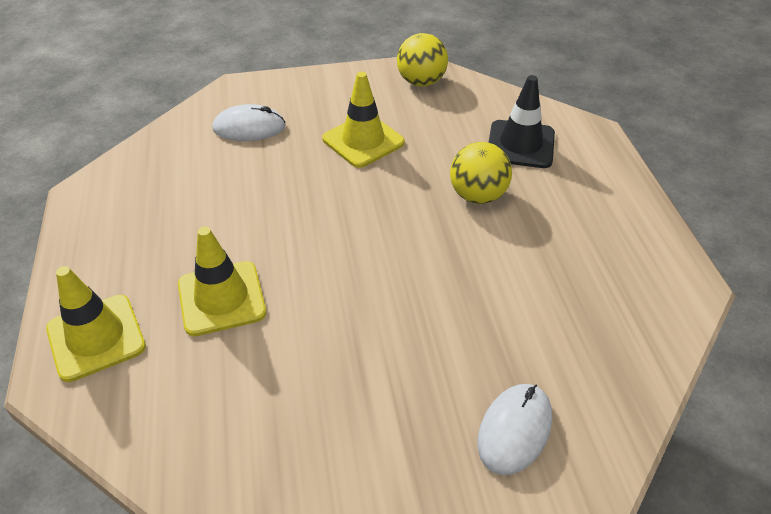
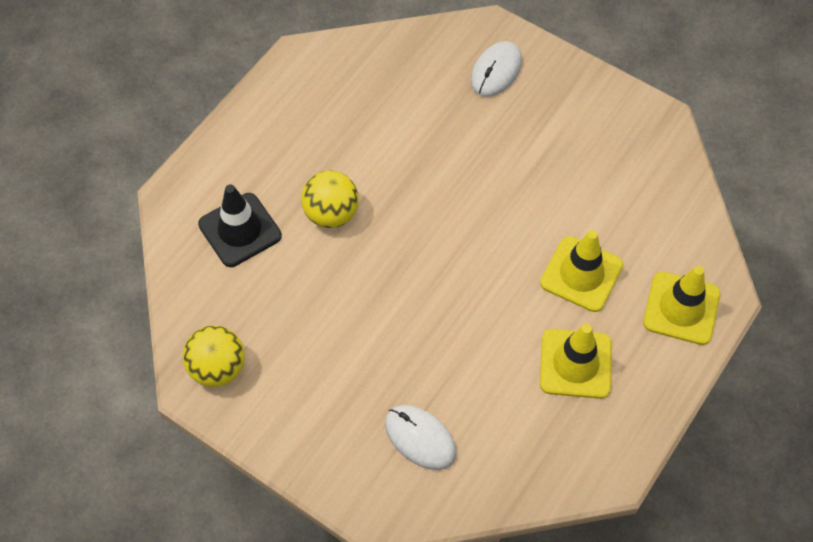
camera: 135 degrees left, 15 degrees up
(363, 141) = (347, 338): yellow traffic cone -> yellow traffic cone (575, 364)
(514, 430) = (496, 71): white mouse -> white mouse turned 45 degrees counterclockwise

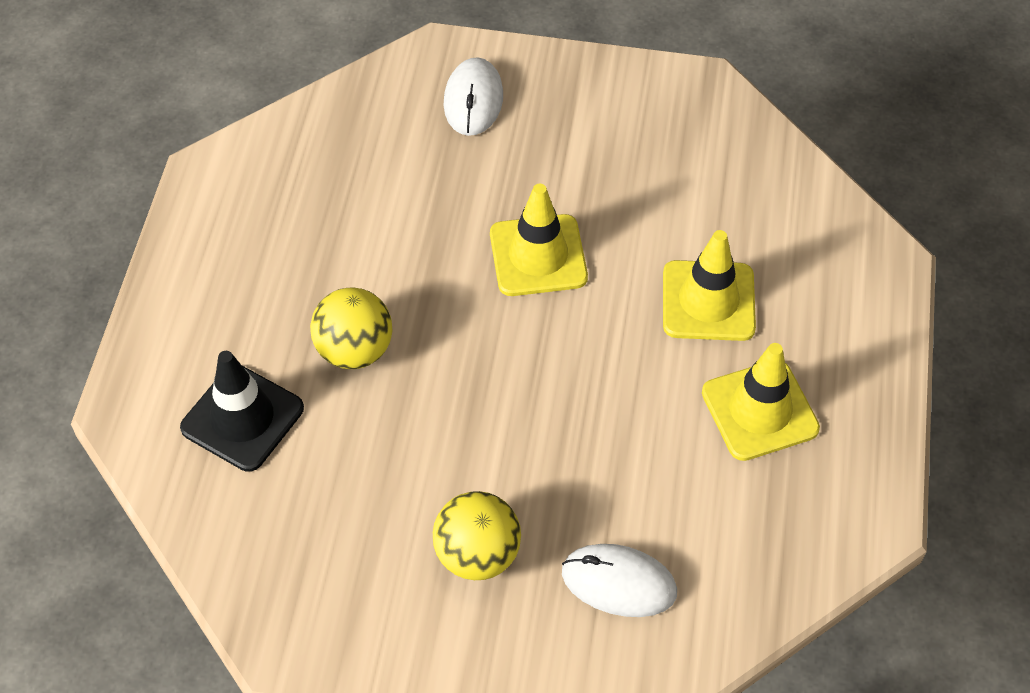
camera: 25 degrees left, 5 degrees down
(218, 368) = (305, 607): yellow ball -> yellow ball (477, 554)
(681, 308) = (847, 294): yellow traffic cone -> yellow traffic cone (538, 256)

